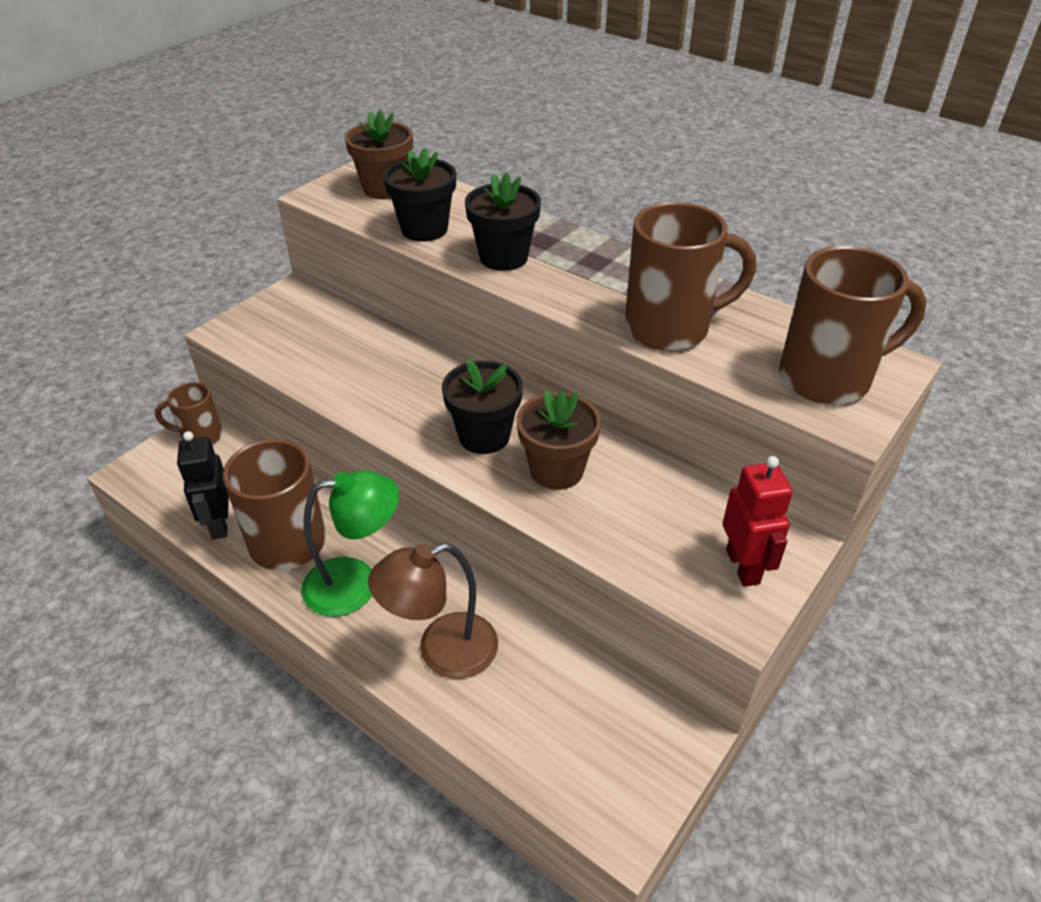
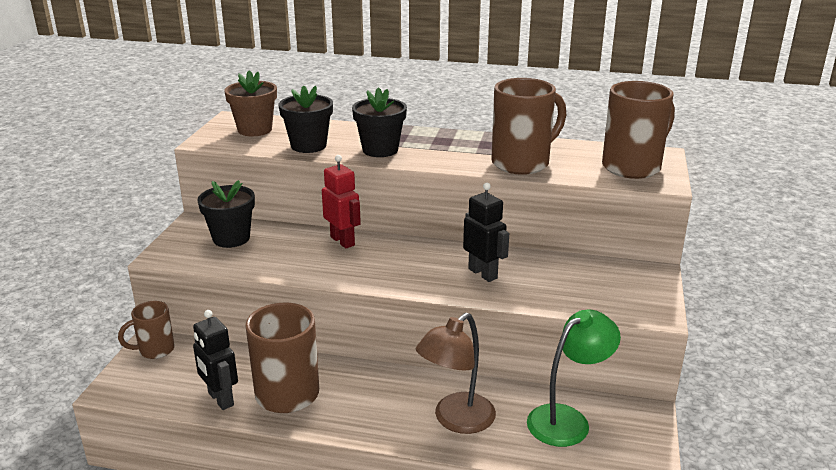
camera: 25 degrees left, 15 degrees down
(356, 584) = (361, 402): green lamp -> green lamp (567, 419)
(484, 436) = (418, 268): black flower pot -> black flower pot (231, 238)
(556, 470) = (483, 273): brown flower pot -> black robot
(743, 566) = (636, 290): red robot -> red robot (343, 241)

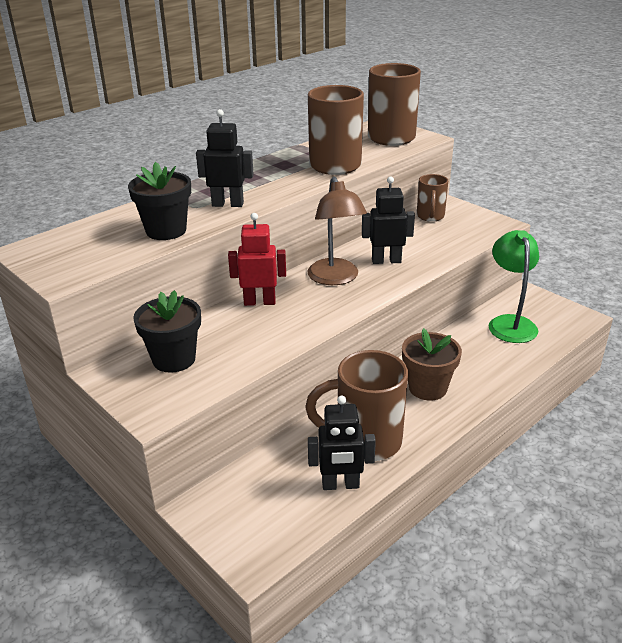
camera: 55 degrees left, 5 degrees up
(155, 350) = (213, 508): brown mug -> brown mug (430, 216)
(255, 130) = (79, 246): brown flower pot -> brown flower pot (427, 388)
(380, 150) = (228, 204): black flower pot -> black robot
(456, 420) = (474, 368): brown lamp -> brown lamp (335, 278)

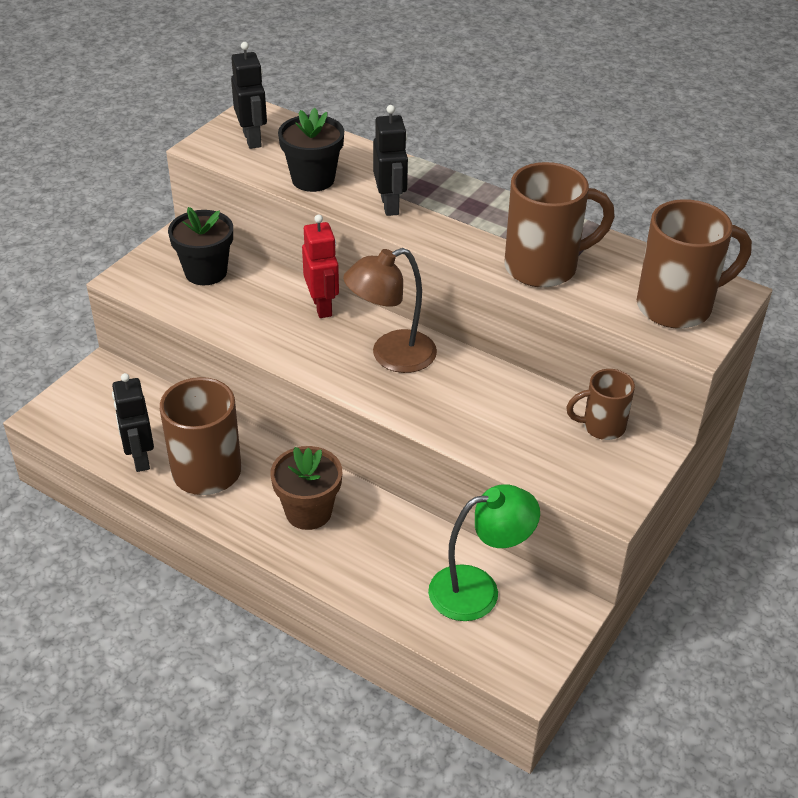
camera: 75 degrees right, 10 degrees up
(386, 261) = (450, 394): black robot -> black robot (252, 139)

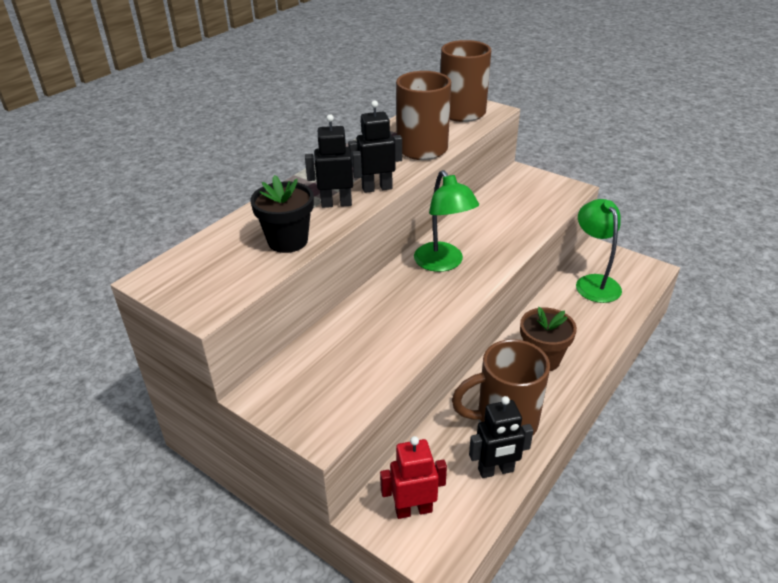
camera: 85 degrees left, 5 degrees down
(206, 272) = (320, 371): black flower pot -> none
(252, 139) = (204, 277): black robot -> black robot (377, 188)
(322, 306) = (380, 297): red robot -> red robot (413, 509)
(391, 356) = (443, 263): brown lamp -> green lamp
(601, 426) = (507, 186): brown mug -> none

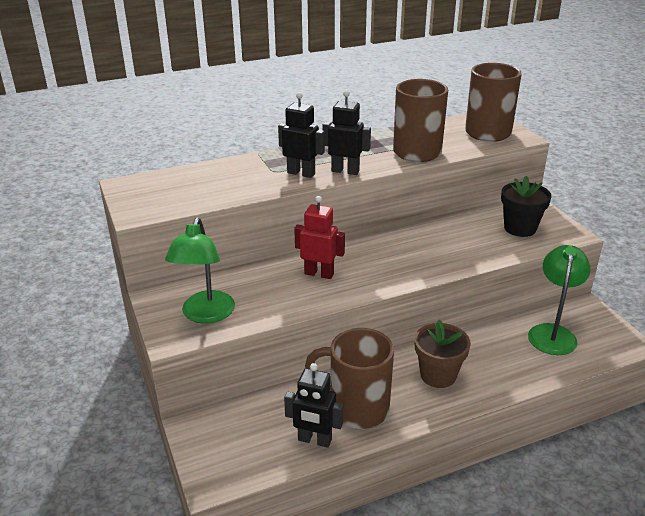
camera: 30 degrees right, 5 degrees down
(287, 241) = (237, 188): black flower pot -> black flower pot (520, 228)
(413, 509) = (226, 437): red robot -> red robot (319, 274)
(443, 263) = (384, 256): green lamp -> green lamp (205, 315)

